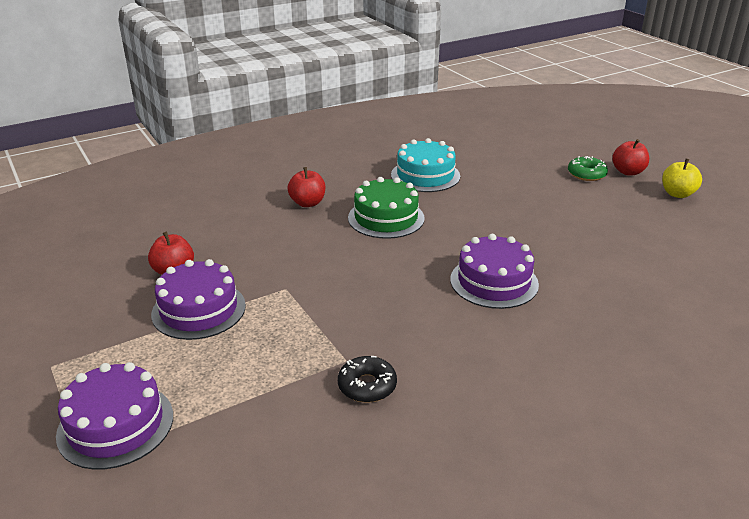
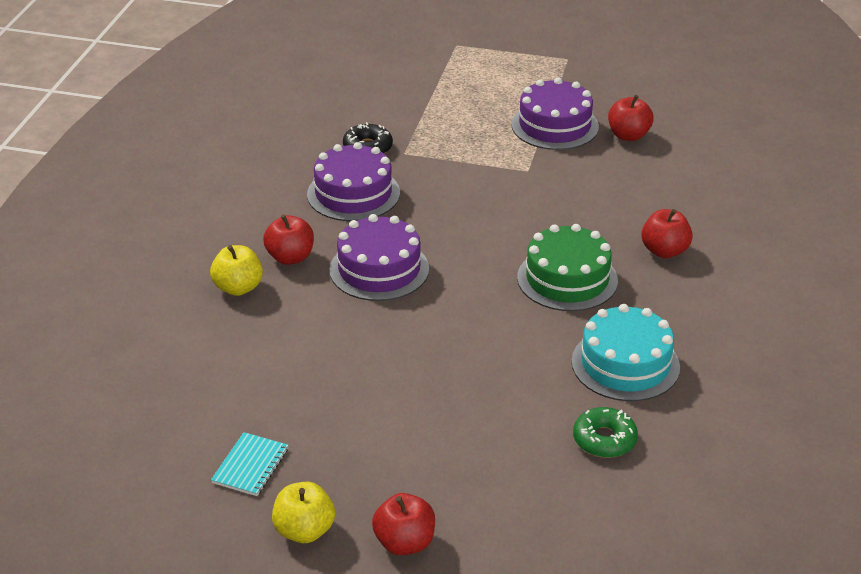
camera: 135 degrees right, 5 degrees up
(115, 425) = (473, 61): purple cake -> purple cake (353, 194)
(551, 324) = (290, 257): none -> red apple
(586, 174) = (452, 498): green donut -> green donut (604, 439)
(616, 324) = (238, 288): none -> yellow apple
(689, 227) = (250, 466): none -> turquoise notebook

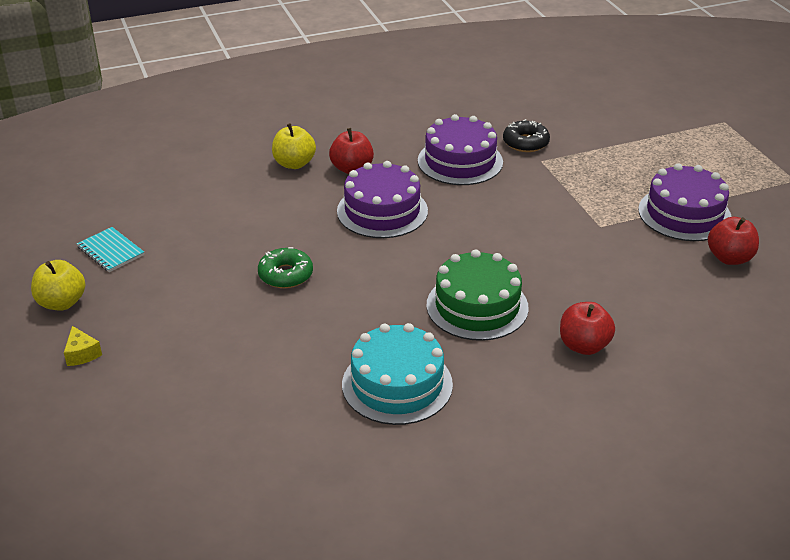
camera: 55 degrees right, 0 degrees up
(250, 466) = (110, 251): turquoise notebook -> turquoise notebook turned 60 degrees clockwise
(404, 543) = (82, 354): red apple -> yellow cheese
(604, 439) = (286, 411): green donut -> green donut (285, 275)

